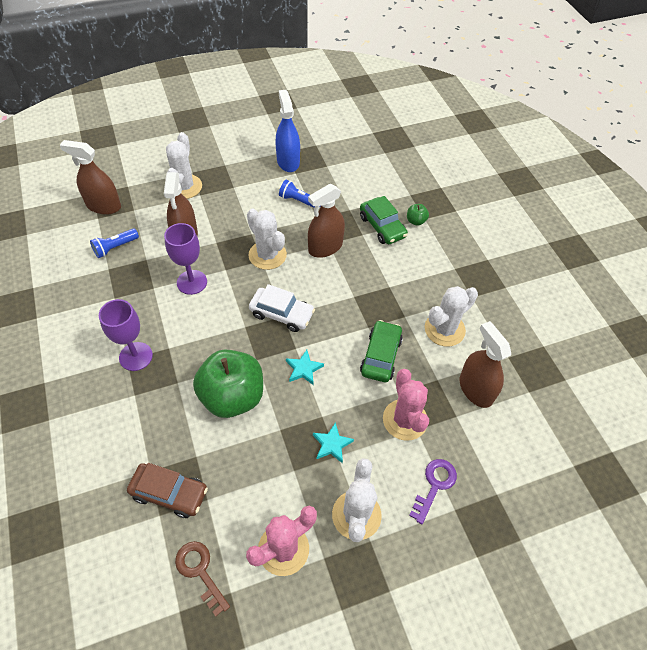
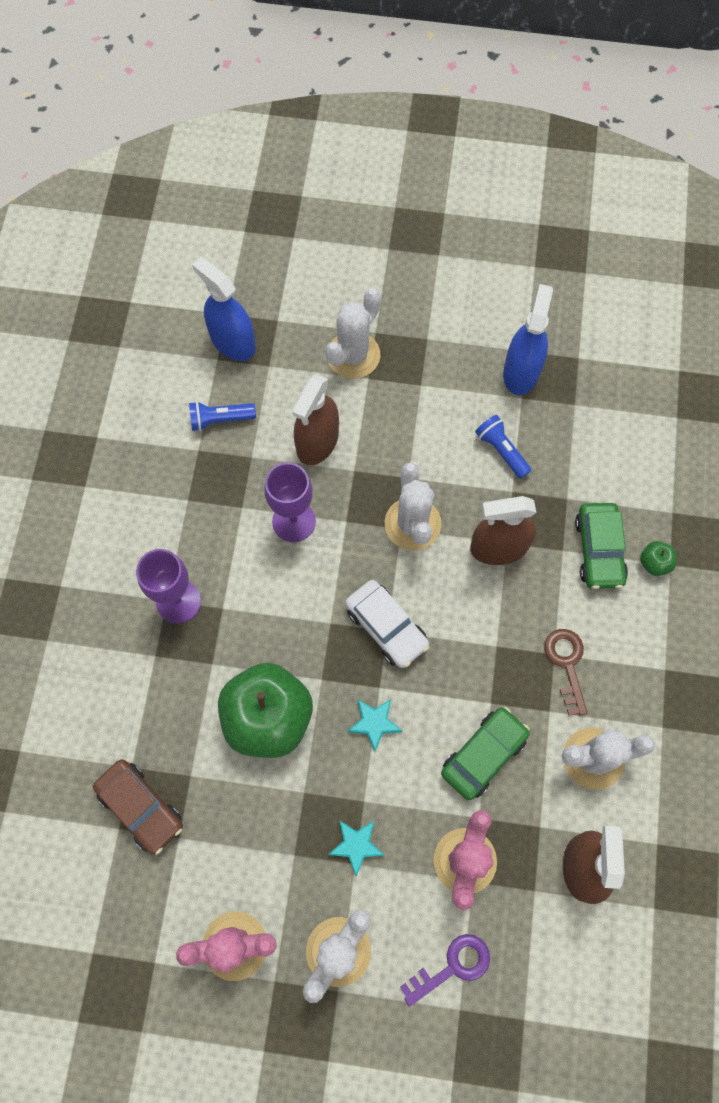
camera: 30 degrees right, 15 degrees up
(103, 206) = (233, 342): brown spray bottle -> blue spray bottle
(200, 572) = (133, 921): brown key -> brown key (567, 664)

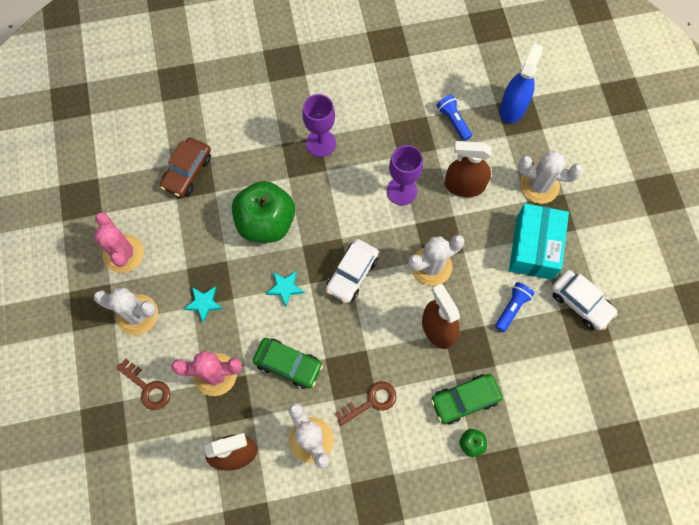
camera: 70 degrees right, 0 degrees up
(432, 394) = (534, 247): none -> turquoise box
(452, 966) = (147, 387): purple key -> brown key
(521, 372) = (580, 302): blue spray bottle -> white car

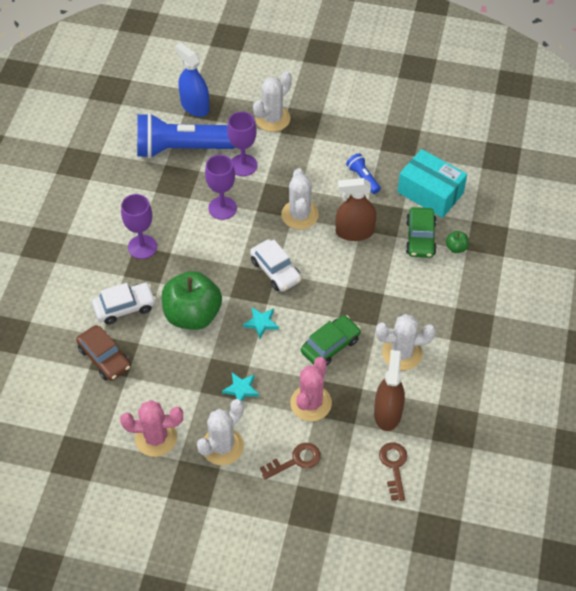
camera: 65 degrees left, 15 degrees down
(371, 402) = (391, 300): brown key -> brown key (394, 466)
(453, 121) = (181, 148): blue flashlight -> blue flashlight, size x2.31
(464, 185) = (243, 165): brown spray bottle -> purple goblet
(534, 247) = (322, 144): turquoise box -> turquoise box (430, 193)
(580, 302) = (381, 135): white car -> white car (125, 307)

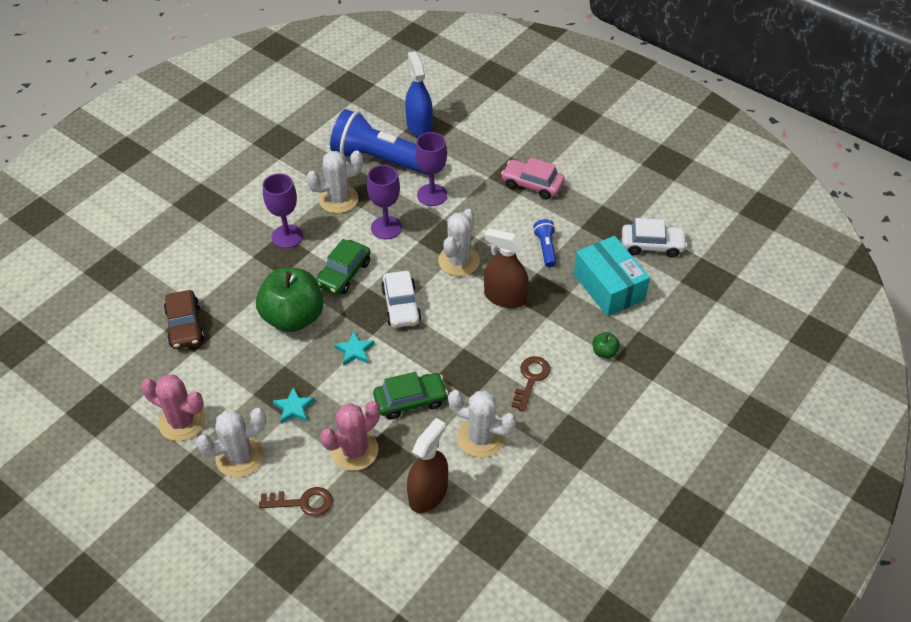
camera: 25 degrees right, 5 degrees down
(125, 307) = (234, 286): white car -> white car (652, 245)
(272, 119) = (488, 162): white cactus -> white cactus (338, 199)
(321, 126) = (532, 184): none -> pink car
(394, 466) = (400, 553): brown key -> brown key (531, 379)
(420, 238) = (571, 328): green car -> green car (344, 274)

